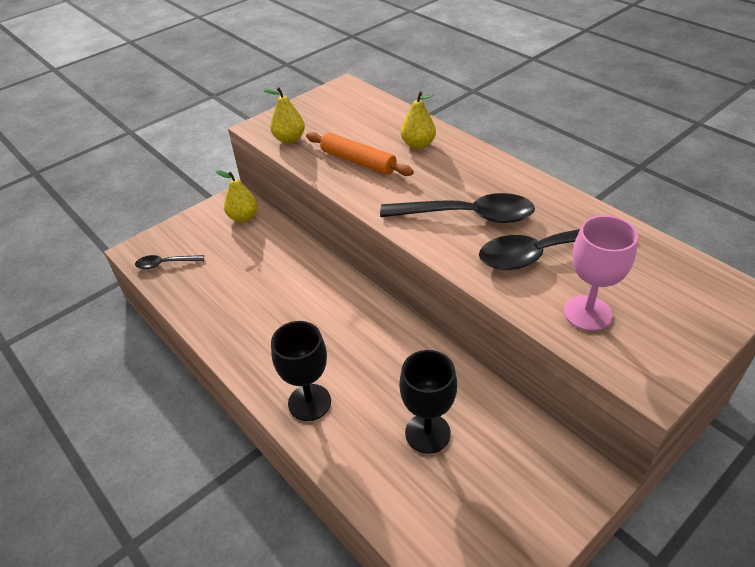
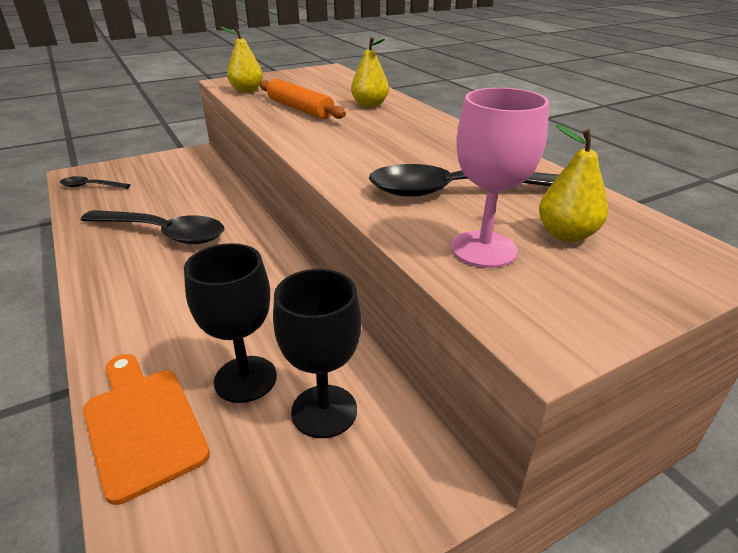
camera: 10 degrees right, 10 degrees down
(243, 217) = (191, 165): yellow pear -> yellow pear (566, 234)
(309, 402) = (131, 320): black goblet -> black goblet (324, 411)
(377, 484) = (142, 424): none -> orange cutting board
(467, 216) = (385, 154): black spoon -> black spoon (164, 233)

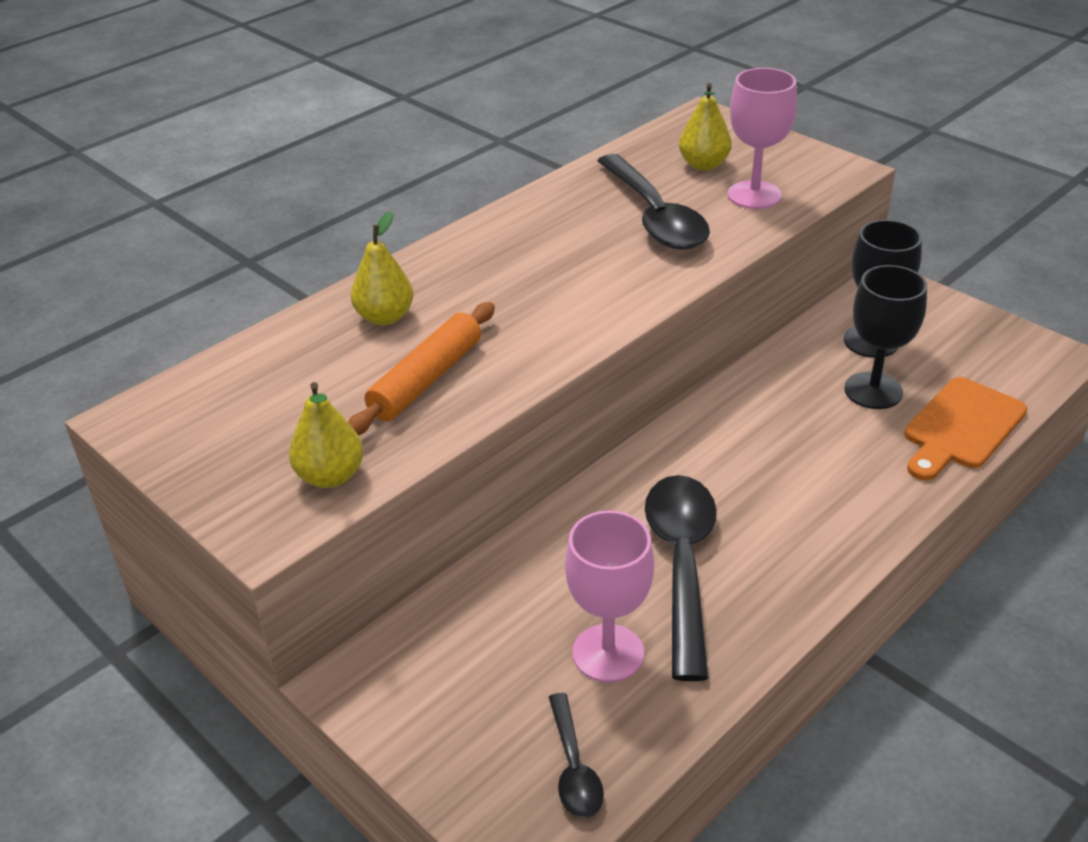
camera: 105 degrees left, 5 degrees up
(135, 203) = (608, 653): none -> pink goblet

